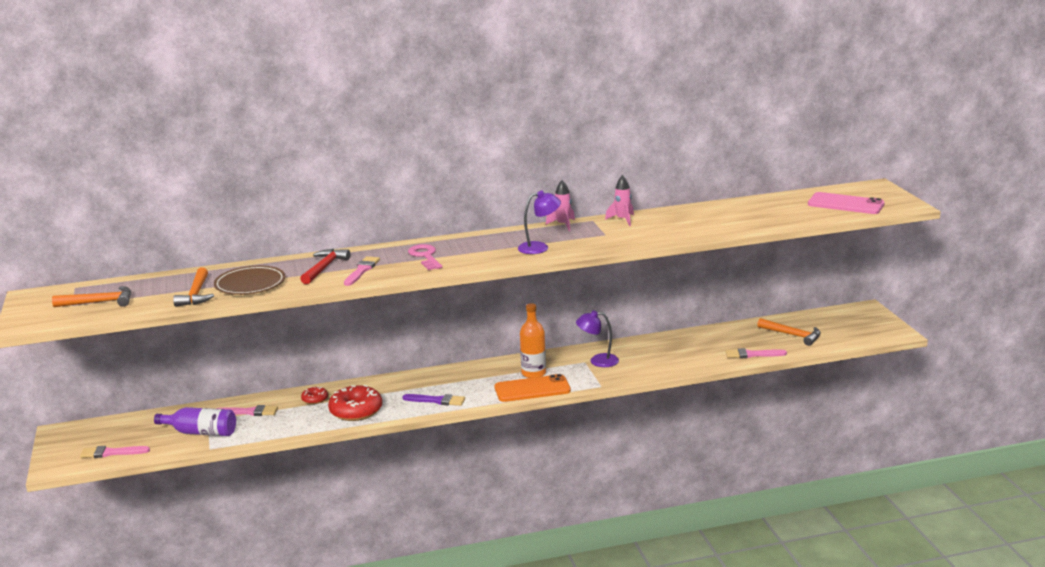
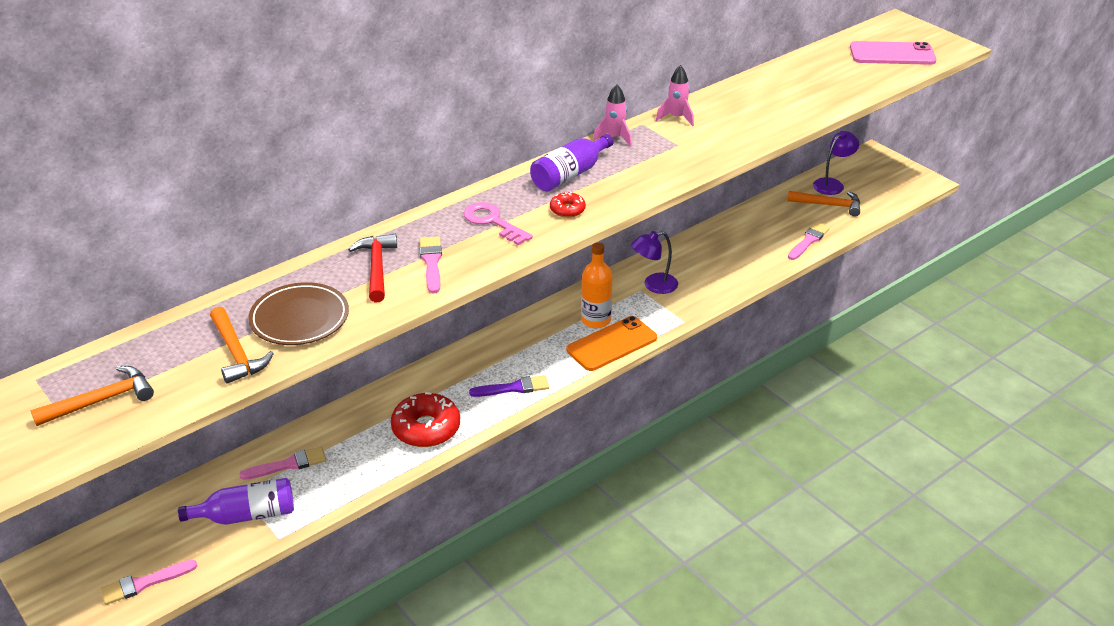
camera: 25 degrees left, 15 degrees up
(315, 399) = (359, 422): red donut -> red donut (567, 210)
(507, 240) = (570, 174): none -> purple bottle
(539, 247) = (620, 180): purple lamp -> purple lamp (832, 184)
(752, 354) = (808, 241): pink brush -> pink brush turned 150 degrees clockwise

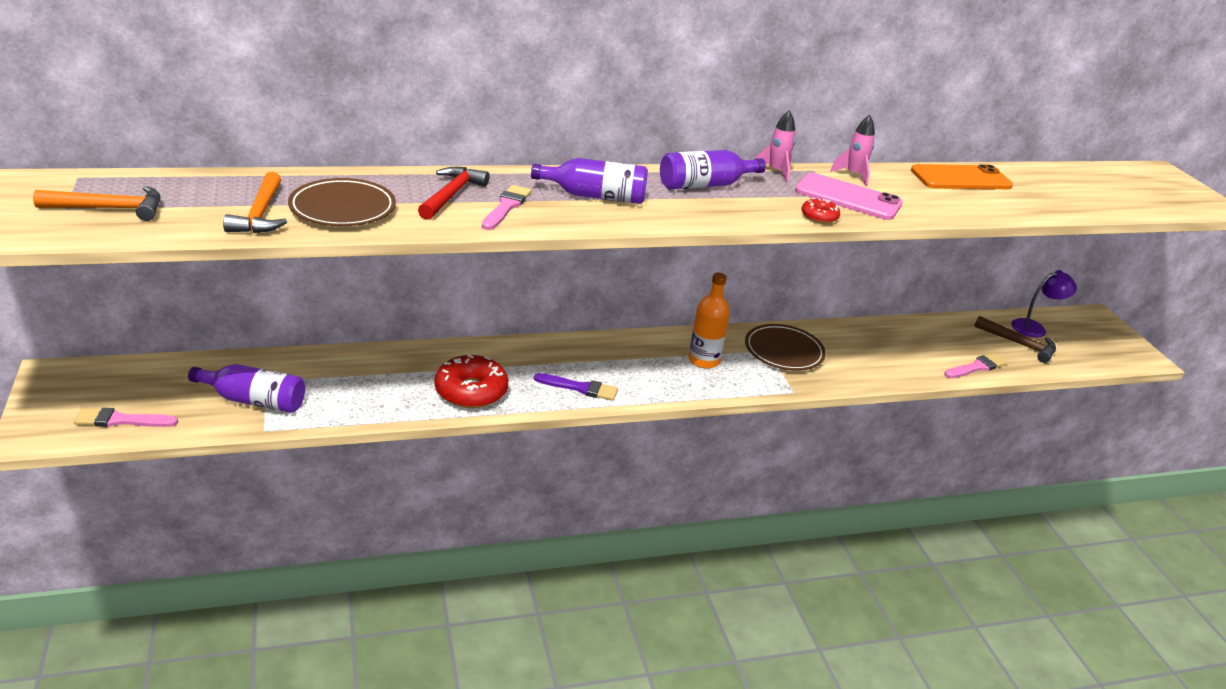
camera: 20 degrees right, 5 degrees down
(288, 464) = (324, 374): pink brush -> none
(493, 222) = (595, 196): pink key -> purple bottle
(567, 210) = (678, 209): red donut -> red donut (819, 217)
(611, 344) = (705, 385): orange phone -> orange phone (960, 178)
(654, 285) = (783, 351): purple lamp -> brown plate
(829, 205) = (1019, 344): orange hammer -> brown hammer
(892, 54) = (1136, 192): pink phone -> pink phone (848, 197)

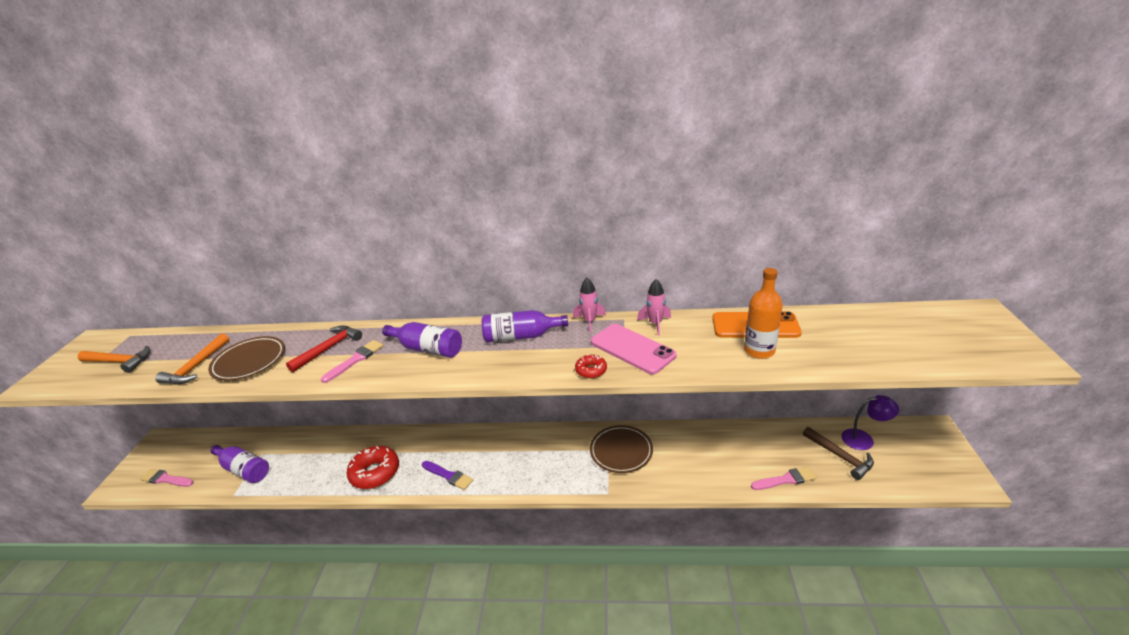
camera: 25 degrees right, 0 degrees up
(703, 360) = (553, 456): orange bottle -> orange bottle (759, 350)

